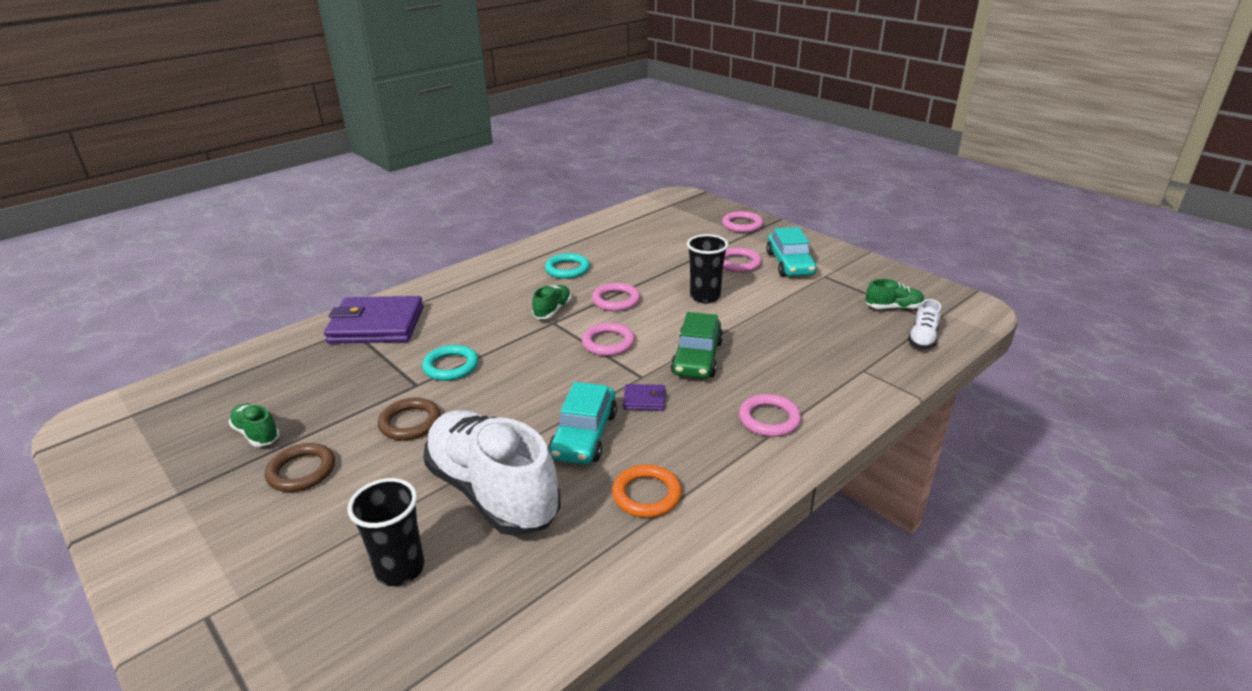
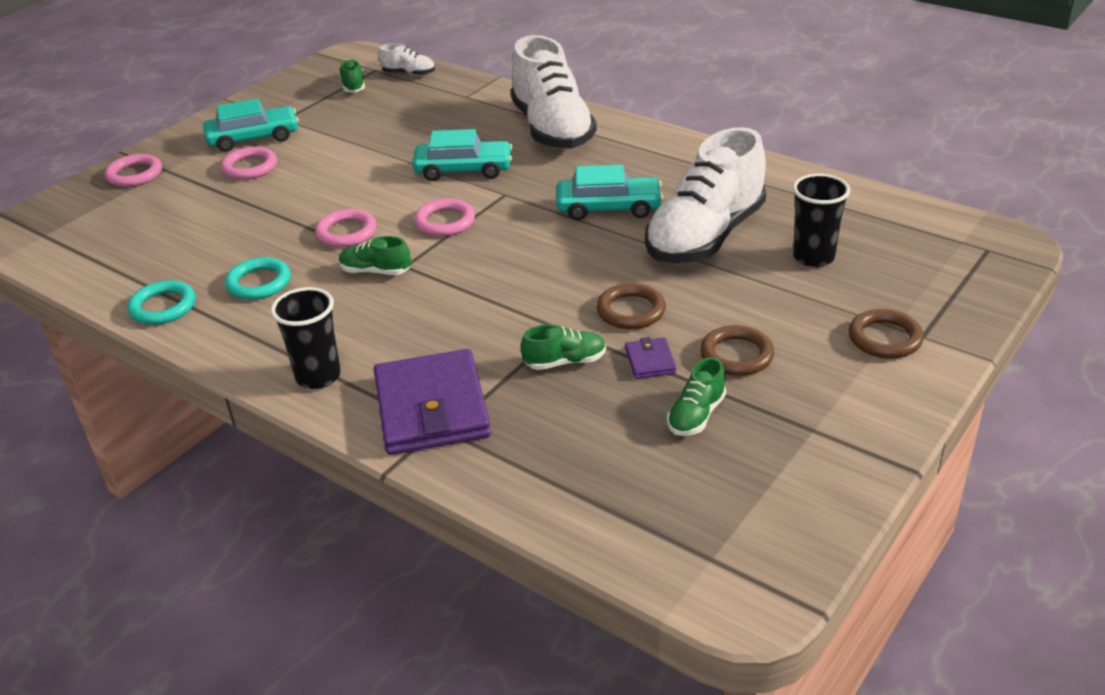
camera: 100 degrees left, 5 degrees up
(230, 582) = (884, 338): none -> brown ring
(374, 381) = (565, 362): none -> green shoe
(451, 366) = (518, 314): turquoise ring -> turquoise ring (163, 307)
(644, 400) = (543, 187): purple wallet -> purple wallet (650, 361)
(646, 495) = (671, 168): orange ring -> none
(697, 358) = (463, 170): green car -> turquoise car
(705, 297) = (335, 179): black cup -> black cup (318, 376)
(769, 419) = (552, 129): pink ring -> white shoe

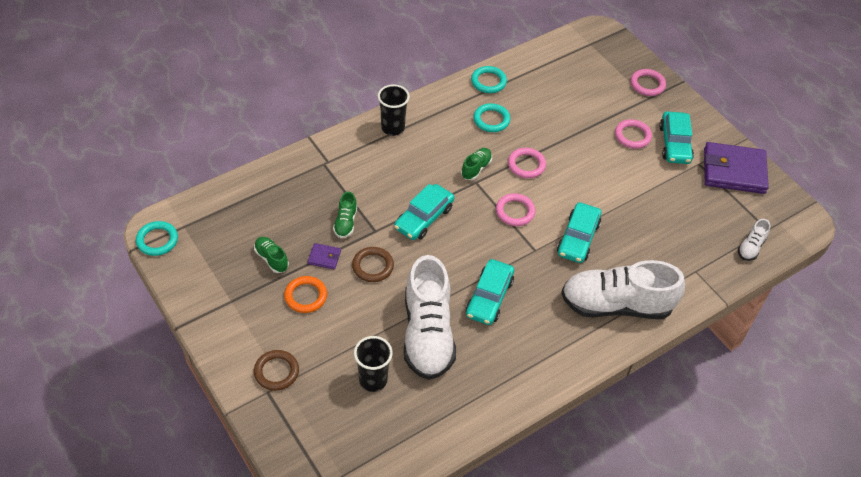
camera: 105 degrees right, 15 degrees up
(353, 86) = (741, 210): green shoe -> none
(431, 408) = (342, 162): purple wallet -> purple wallet (733, 171)
(505, 291) = (424, 218): none -> turquoise car
(705, 237) = (427, 334): white shoe -> white shoe turned 150 degrees counterclockwise
(736, 355) = (306, 296): brown ring -> orange ring
(771, 582) = (157, 240): none -> turquoise ring

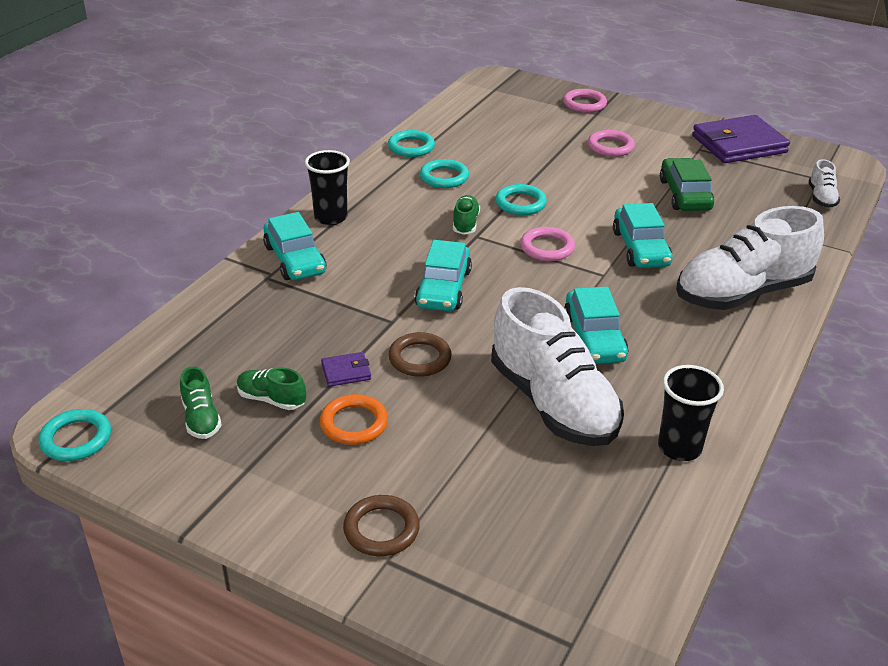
camera: 25 degrees left, 15 degrees down
(345, 223) = (345, 326): green shoe -> green shoe (201, 418)
(373, 380) = (527, 483): black cup -> black cup (679, 448)
(526, 165) = (520, 203): pink ring -> turquoise ring
(650, 203) = (685, 195): none -> green car
(674, 144) = (659, 140): turquoise car -> turquoise car (295, 259)

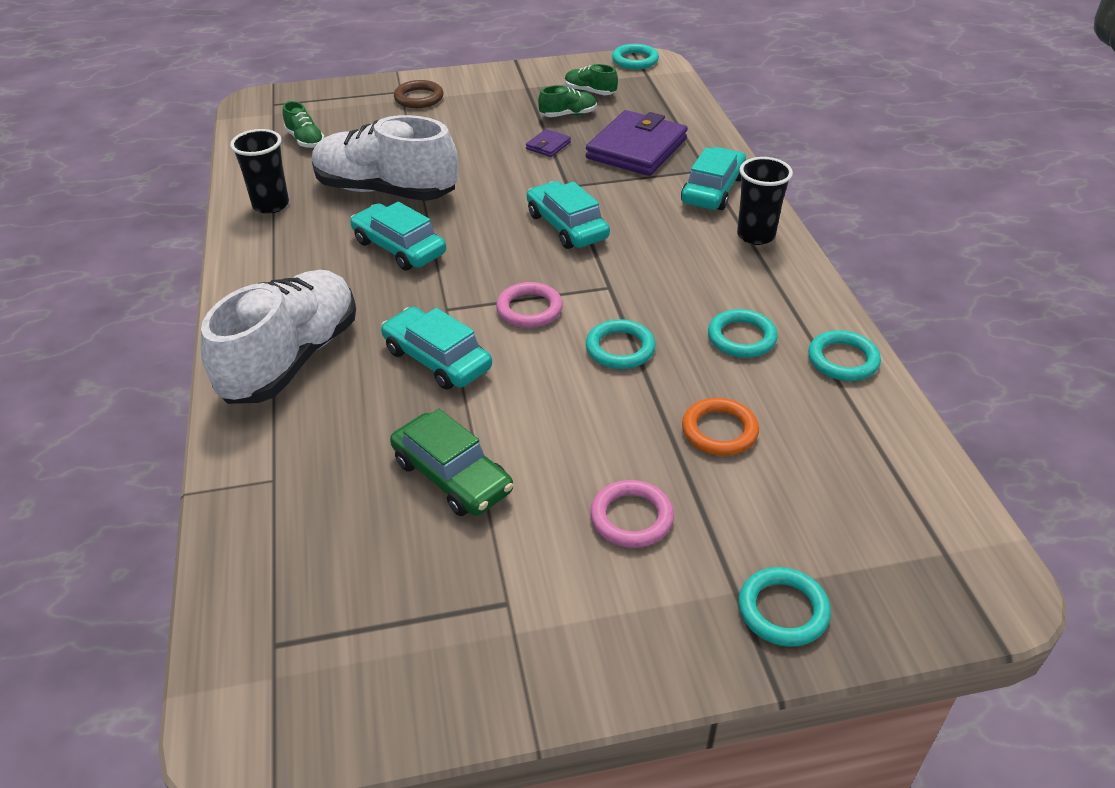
camera: 140 degrees right, 5 degrees up
(295, 259) = (713, 190): turquoise car -> turquoise car turned 90 degrees clockwise
(354, 423) = (501, 126): orange ring -> orange ring (719, 431)
(419, 358) = (512, 174): brown ring -> none
(465, 223) = (637, 294): green shoe -> green shoe (305, 140)
(584, 104) = (783, 610): pink ring -> turquoise ring
(738, 144) = (454, 661): purple wallet -> purple wallet (637, 149)
(821, 198) = (256, 590): white shoe -> none

